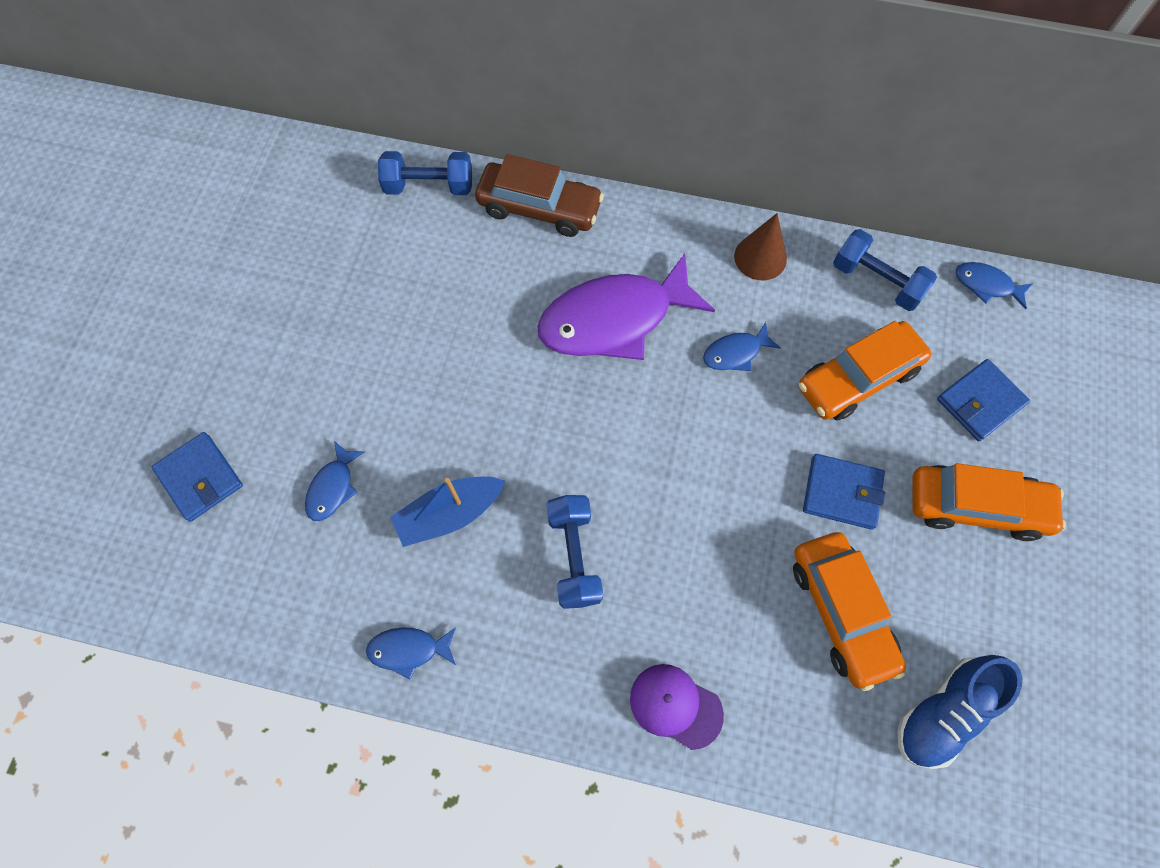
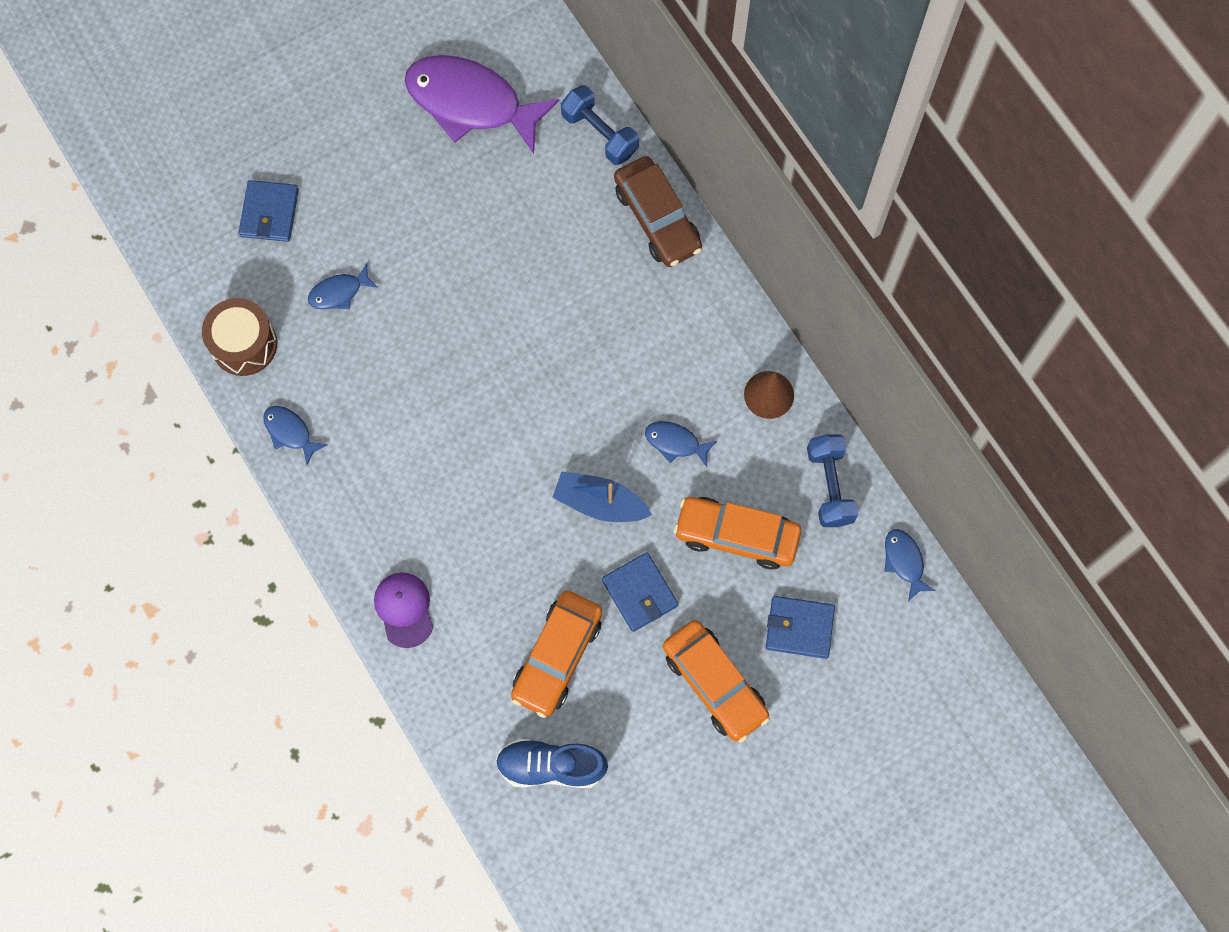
camera: 45 degrees right, 5 degrees up
(286, 612) = (244, 344): none -> brown drum
(450, 514) = (390, 375): blue boat -> blue boat (600, 503)
(574, 556) = (436, 471): blue dumbbell -> none
(614, 319) = (622, 345): purple fish -> purple fish (471, 103)

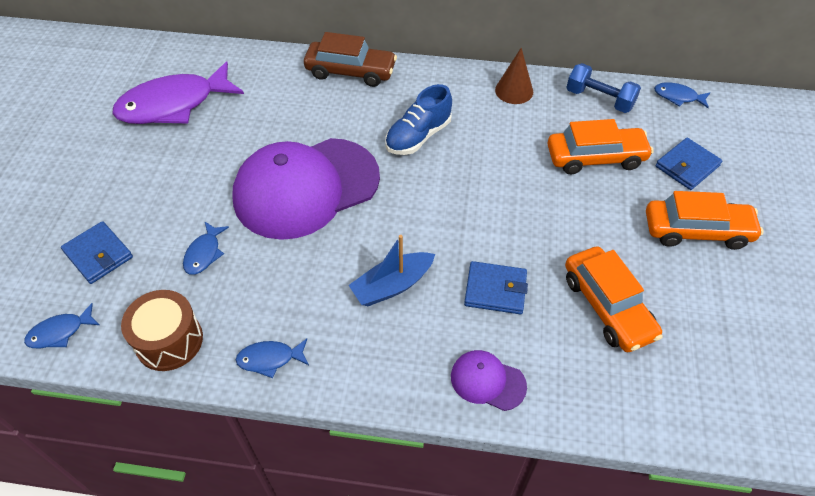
camera: 50 degrees left, 20 degrees down
(475, 309) = (306, 188): none -> purple cap
(551, 766) = (698, 368): blue shoe -> blue shoe (418, 136)
(599, 134) = (269, 64): blue dumbbell -> none
(600, 503) = (510, 210): blue boat -> blue boat (392, 285)
(639, 593) = (595, 229): blue wallet -> blue wallet (495, 290)
(675, 442) = (504, 148): blue fish -> blue fish (60, 332)
(736, 535) = (595, 158): orange car -> orange car turned 150 degrees counterclockwise

